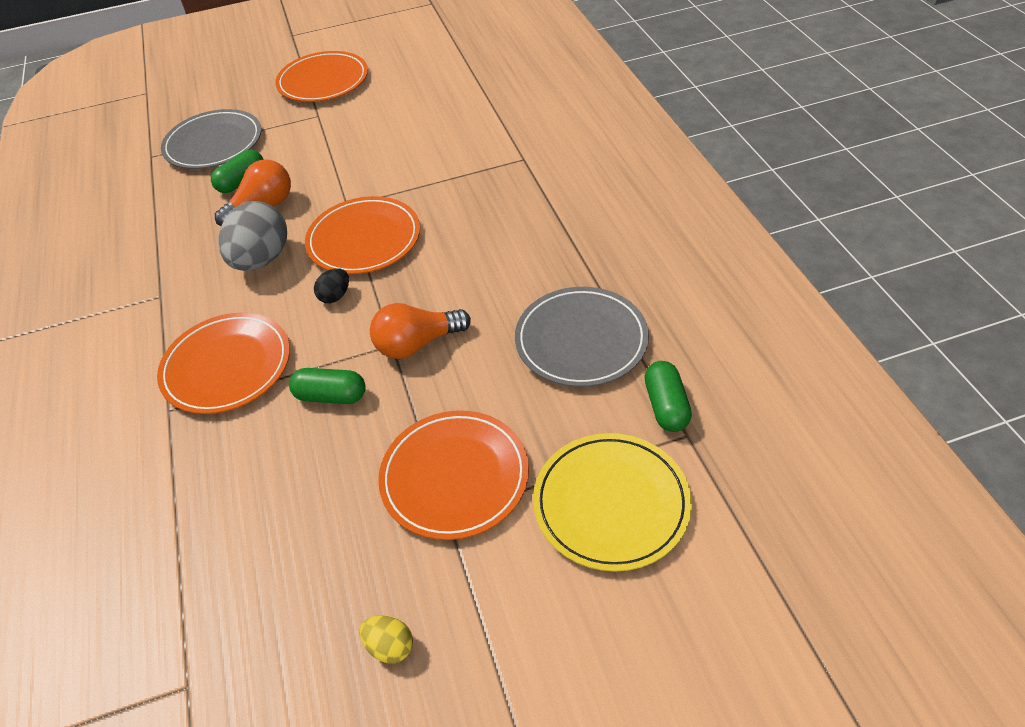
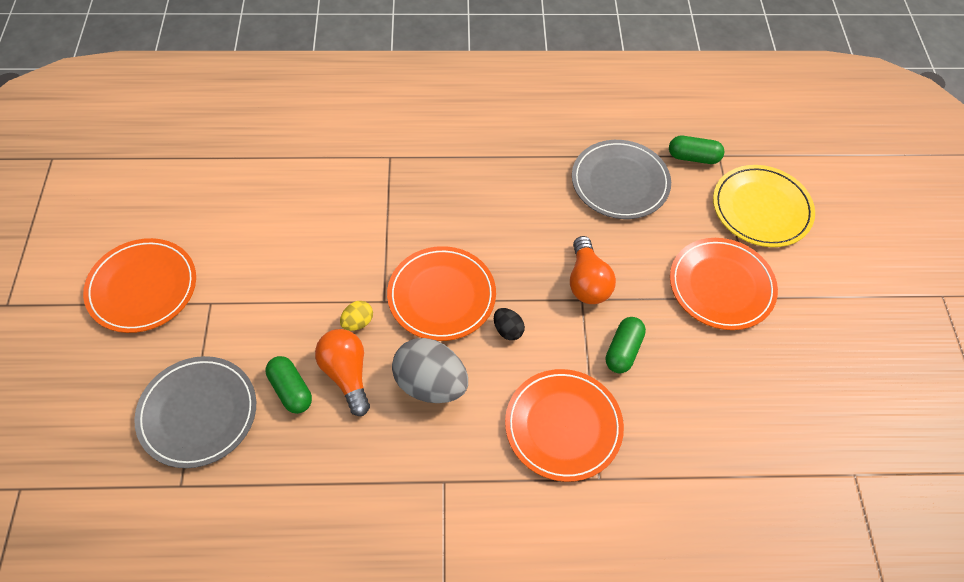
camera: 80 degrees left, 10 degrees up
(390, 646) = (841, 349): yellow egg -> yellow egg (357, 322)

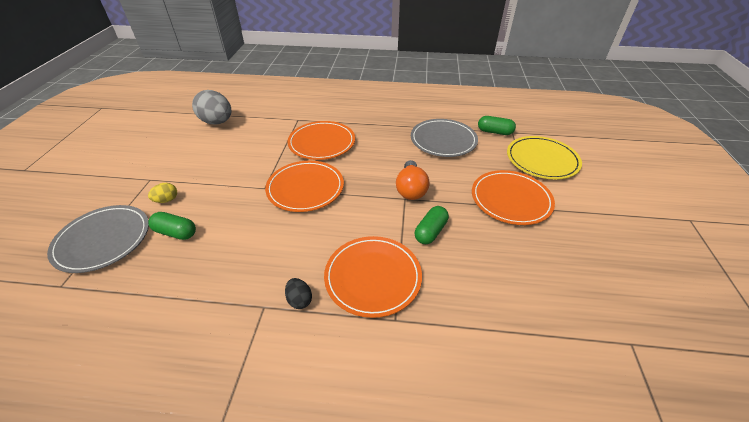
camera: 10 degrees right, 15 degrees down
(142, 288) = (112, 168): orange plate -> orange plate (322, 143)
(291, 390) = (176, 232): green capsule -> green capsule turned 45 degrees counterclockwise
(346, 374) = (220, 227): orange light bulb -> none
(357, 322) = (241, 198): yellow egg -> yellow egg (167, 200)
(430, 384) = (278, 238): grey egg -> grey egg (217, 122)
(508, 330) = (346, 211): black egg -> black egg (299, 300)

